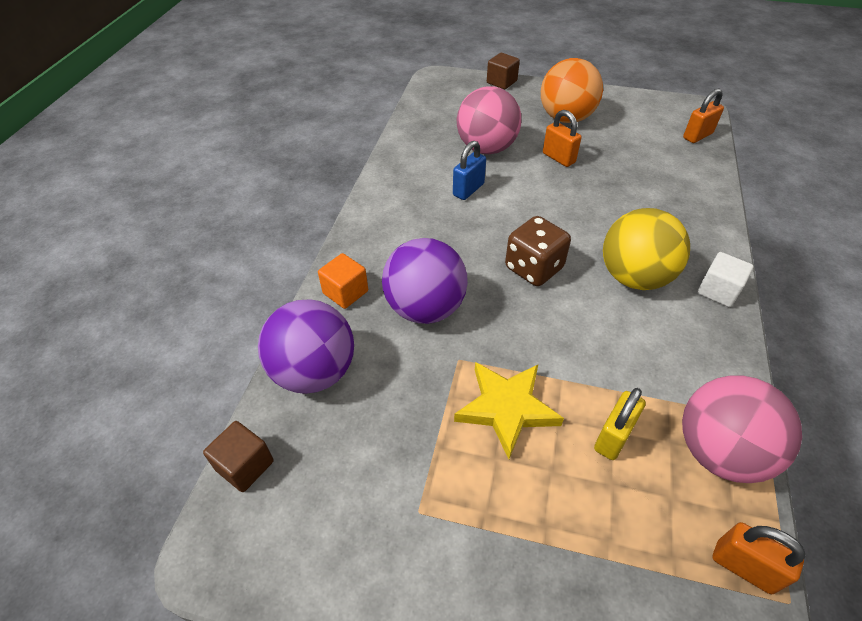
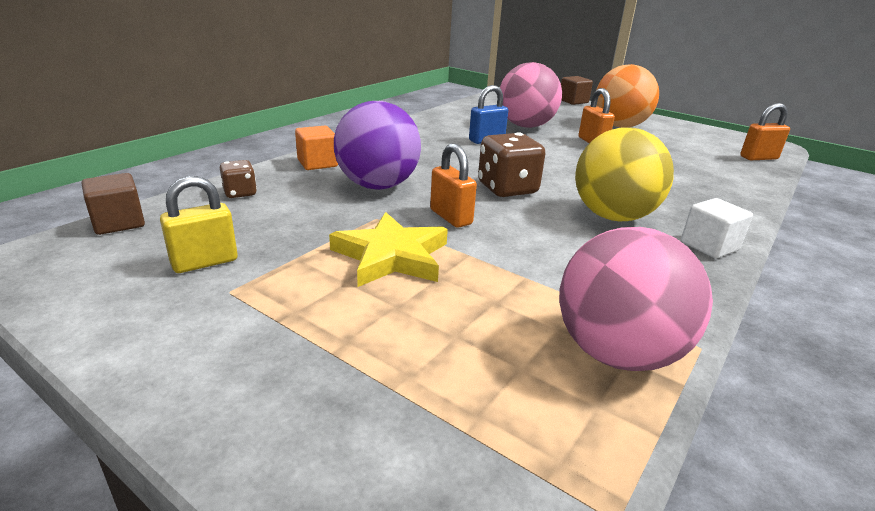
camera: 20 degrees right, 20 degrees down
(314, 372) = (240, 193): purple ball -> brown dice
(613, 437) = (490, 305): yellow padlock -> yellow padlock (205, 262)
(743, 567) = (570, 458): orange padlock -> orange padlock (450, 217)

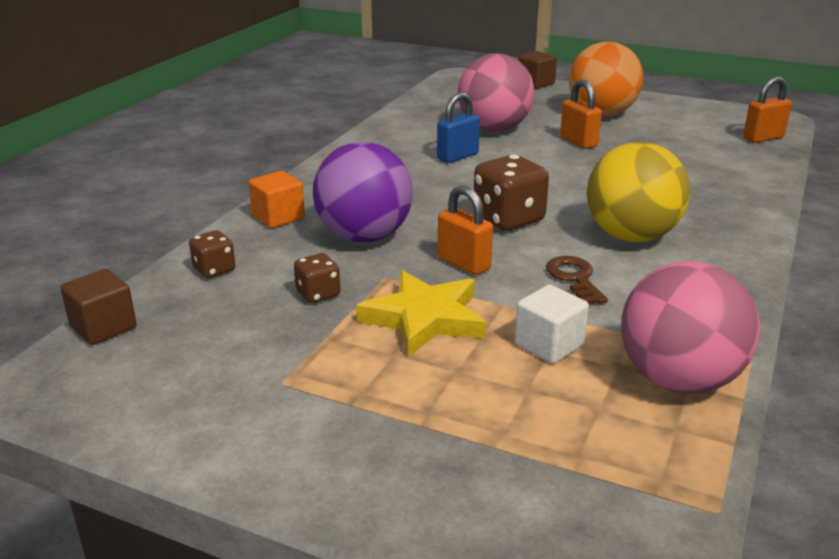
camera: 10 degrees left, 0 degrees up
(205, 262) = (234, 357): yellow padlock -> none
(311, 223) = (318, 294): none -> brown dice
(546, 243) = (574, 278): none -> brown key
(709, 246) = (735, 256): white cube -> white cube (549, 345)

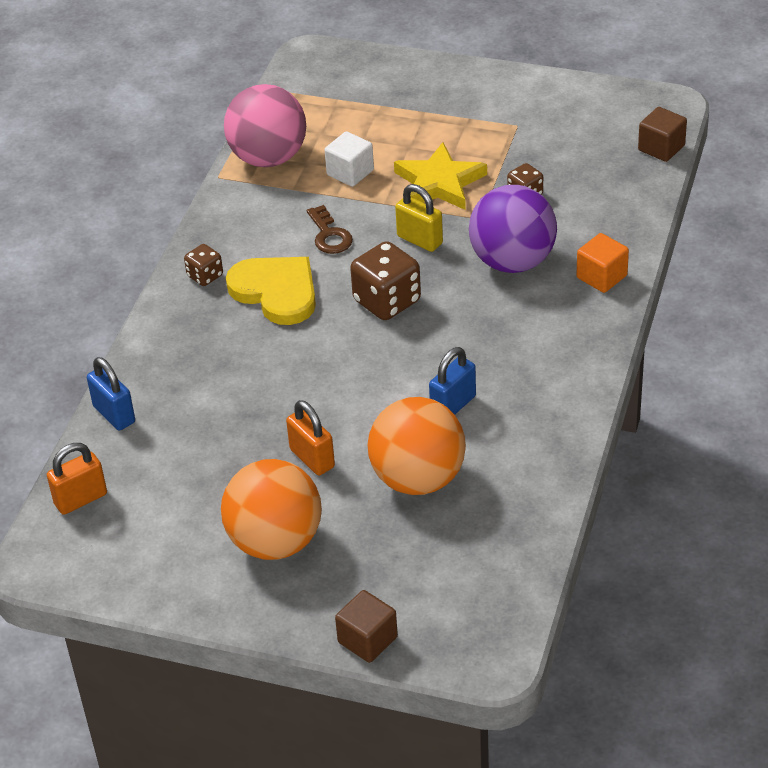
camera: 175 degrees right, 15 degrees up
(214, 269) = (619, 208): brown dice -> brown dice (205, 276)
(463, 263) = (420, 240): orange padlock -> yellow padlock
(494, 129) = (418, 478): pink ball -> orange ball
(631, 236) = (276, 292): yellow ball -> yellow heart
(763, 173) = (114, 414): none -> blue padlock

